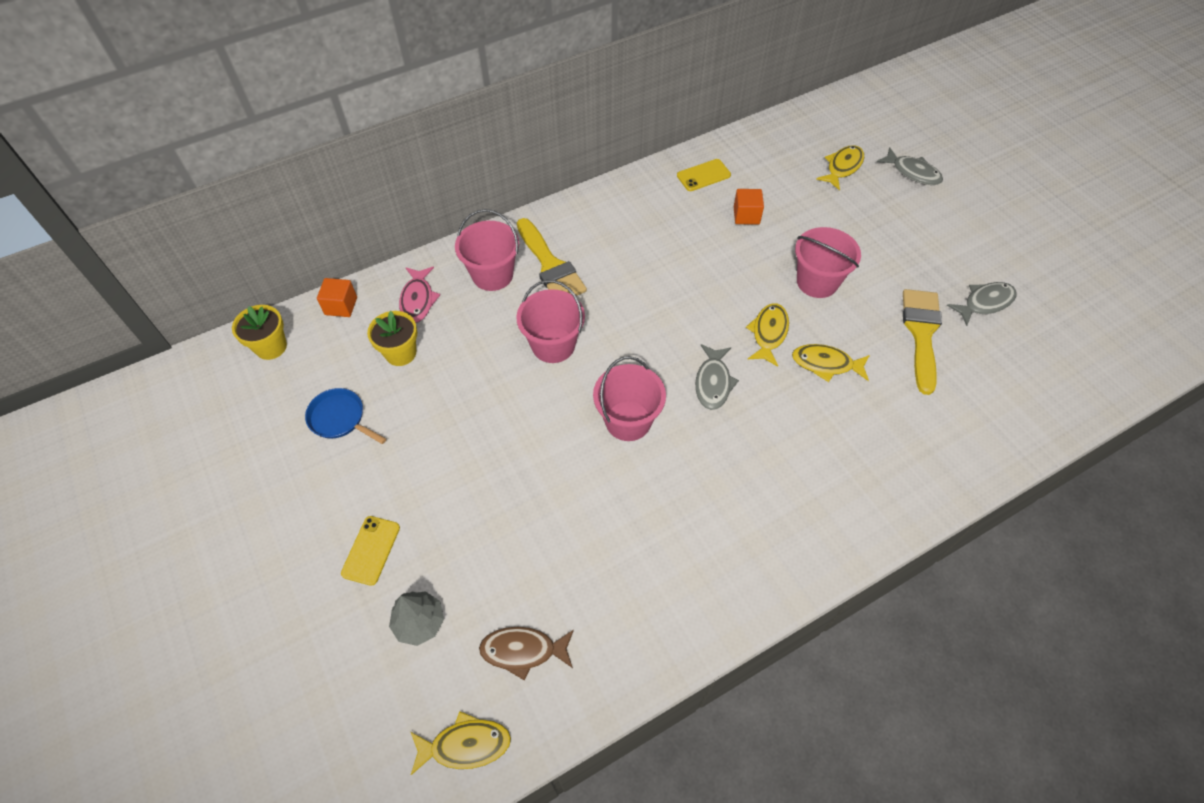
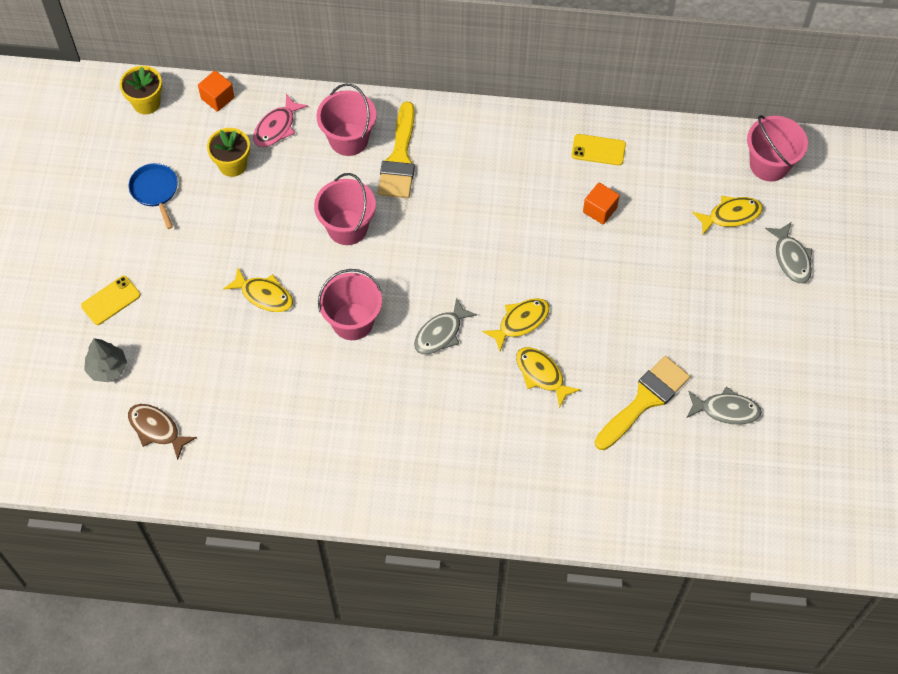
camera: 35 degrees right, 5 degrees up
(465, 745) = (81, 460): yellow fish -> yellow fish (264, 295)
(817, 281) = (602, 304): pink bucket -> pink bucket (769, 164)

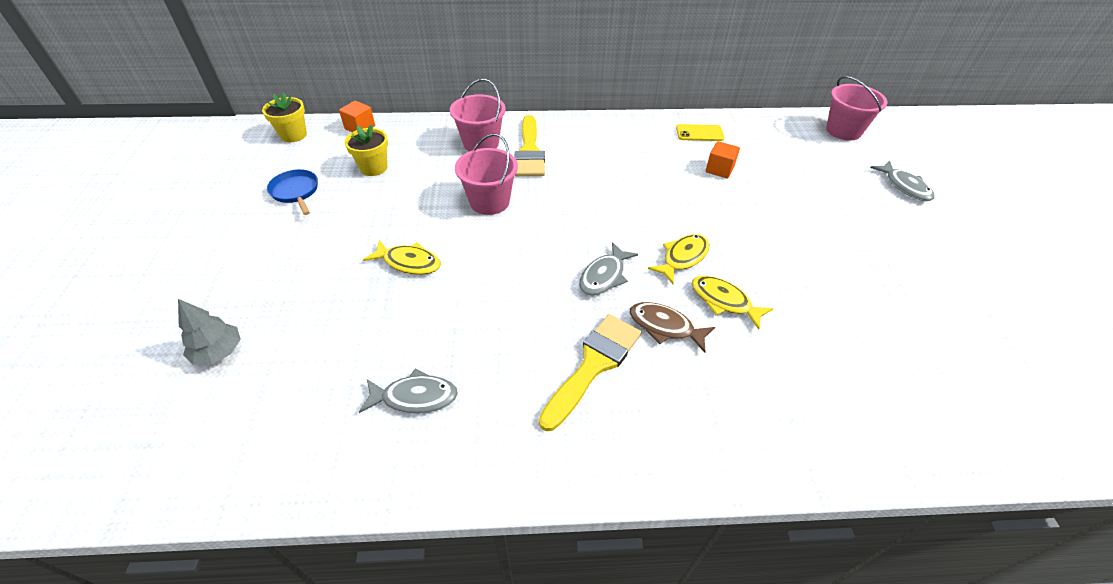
camera: 10 degrees left, 15 degrees down
(111, 300) = (234, 284): yellow phone -> none
(157, 429) = (274, 415): brown fish -> brown fish (665, 327)
(277, 127) = (414, 141): pink fish -> none
(352, 321) = (508, 276): pink bucket -> none
(644, 400) = (842, 312): yellow brush -> yellow brush (593, 365)
(726, 410) = (931, 311): grey fish -> grey fish (415, 397)
(731, 215) = (833, 163): yellow fish -> none

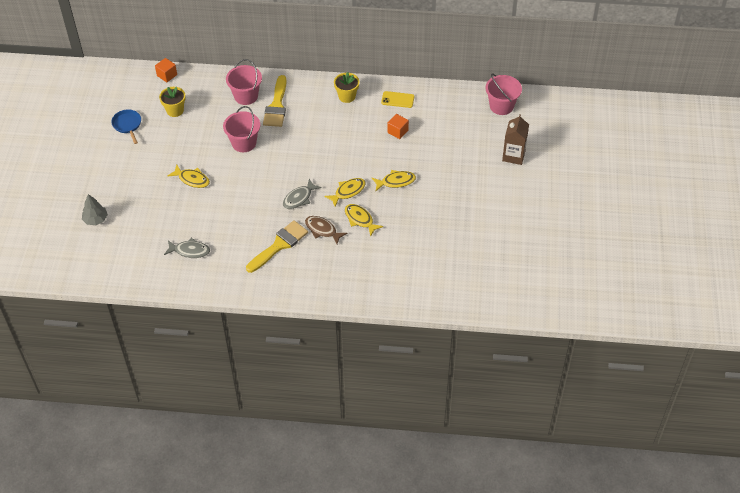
camera: 10 degrees right, 5 degrees up
(293, 135) = (123, 78): yellow flower pot -> yellow flower pot (347, 96)
(753, 236) = (396, 181): none -> yellow fish
(904, 186) = (513, 155): grey fish -> brown carton

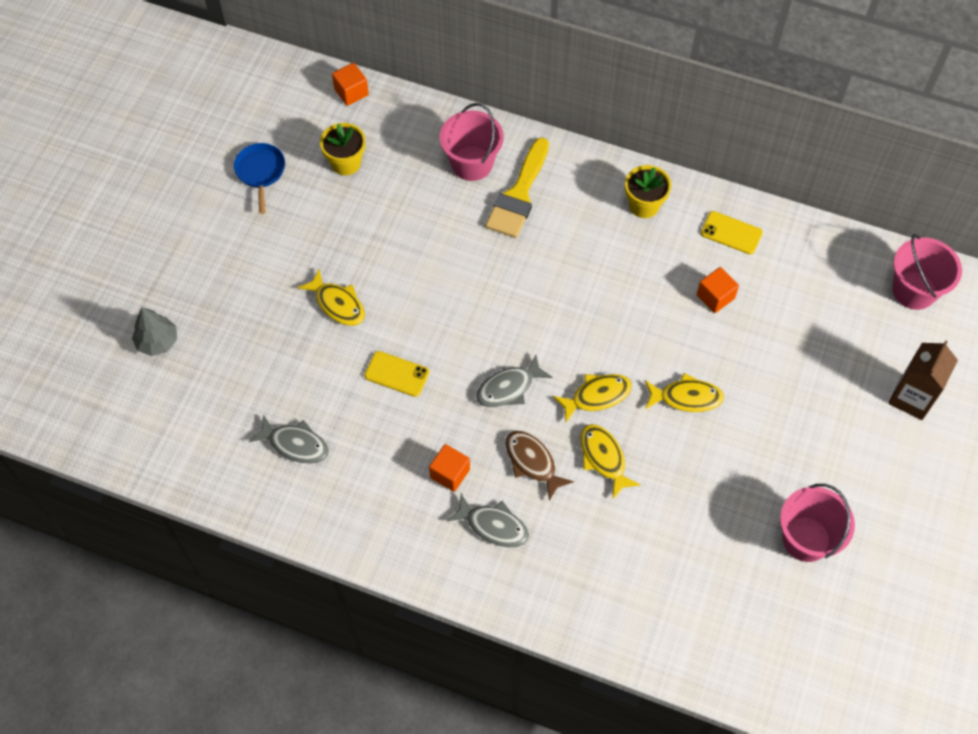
camera: 15 degrees right, 10 degrees up
(235, 205) = (397, 374): none -> yellow phone
(244, 143) = (444, 254): pink bucket -> pink bucket (806, 539)
(279, 245) = (450, 473): yellow brush -> orange cube
(310, 264) = (493, 525): none -> grey fish

